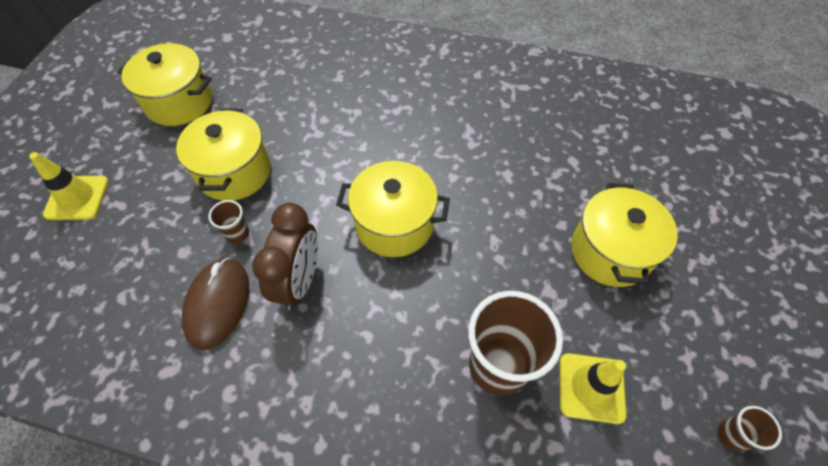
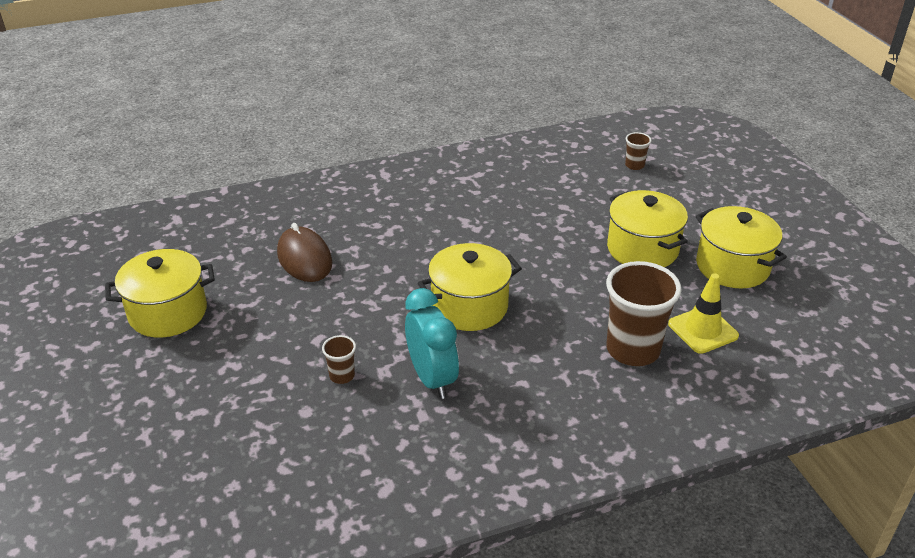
camera: 35 degrees left, 20 degrees down
(77, 198) = (147, 428): yellow traffic cone -> none
(217, 304) = (378, 427): brown mouse -> brown mouse (304, 258)
(234, 172) = (288, 337): yellow pot -> yellow pot (732, 266)
(299, 281) = (432, 379): brown clock -> turquoise clock
(731, 435) = (803, 310): brown cup -> brown cup (634, 165)

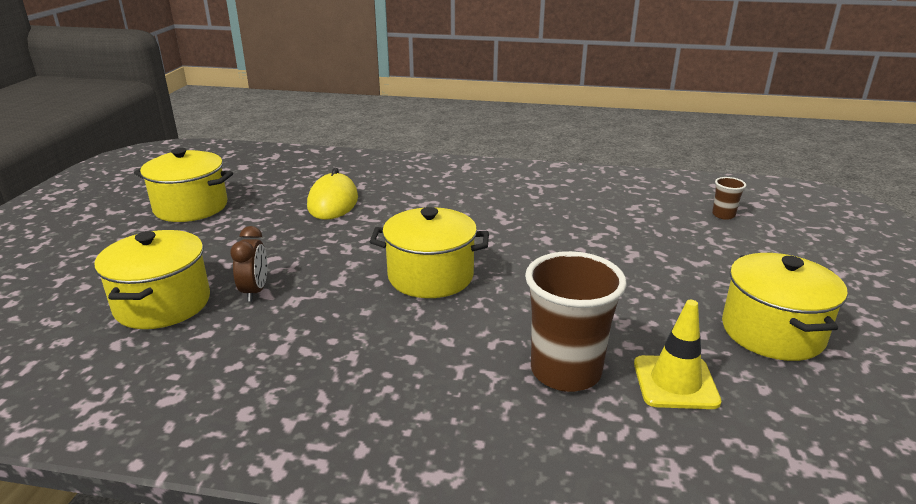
camera: 30 degrees right, 10 degrees down
(304, 258) = (333, 202): brown mouse -> yellow mouse
(342, 376) = (255, 291): brown cup -> brown clock
(432, 379) = (327, 321): turquoise clock -> none
(642, 249) = (667, 284): yellow pot -> yellow pot (163, 304)

